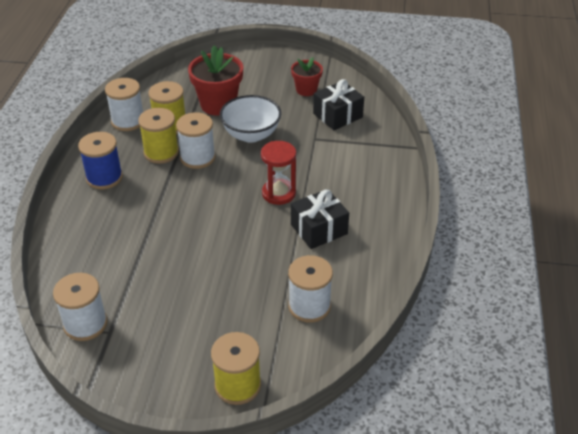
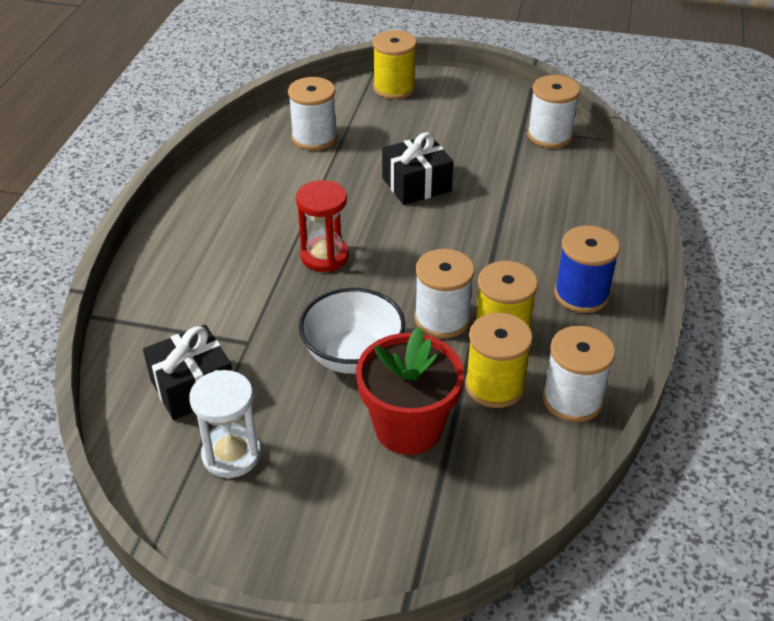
camera: 175 degrees left, 0 degrees up
(306, 90) = (231, 454): red flower pot -> white hourglass
(319, 229) = (282, 209): black gift -> black gift (416, 184)

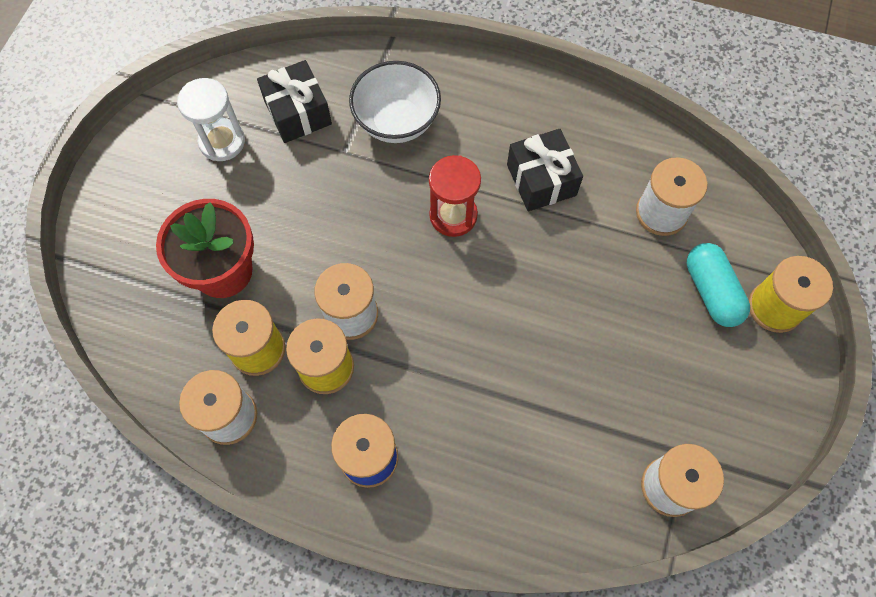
camera: 95 degrees right, 25 degrees up
(353, 356) = (314, 233): white bowl -> white bowl (396, 121)
(385, 115) = (711, 291): none -> turquoise capsule
(416, 184) = (569, 313): black gift -> black gift (541, 180)

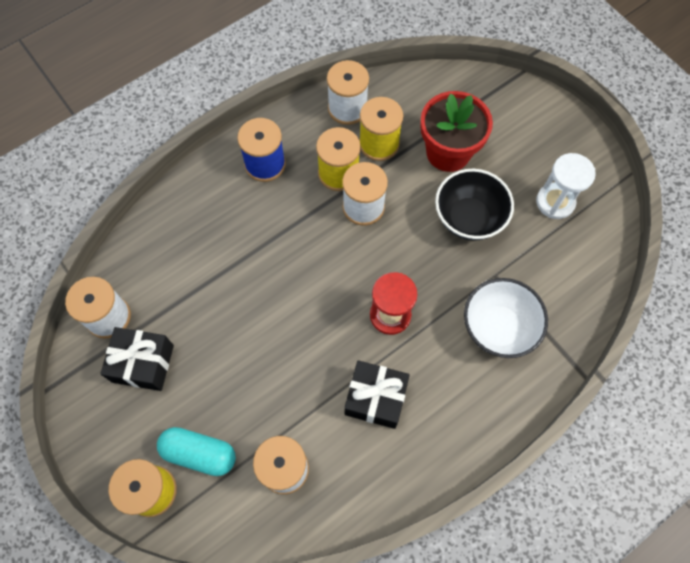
camera: 125 degrees right, 0 degrees up
(294, 207) = (468, 218): none -> black bowl
(298, 113) = (550, 264): black gift -> black gift (143, 363)

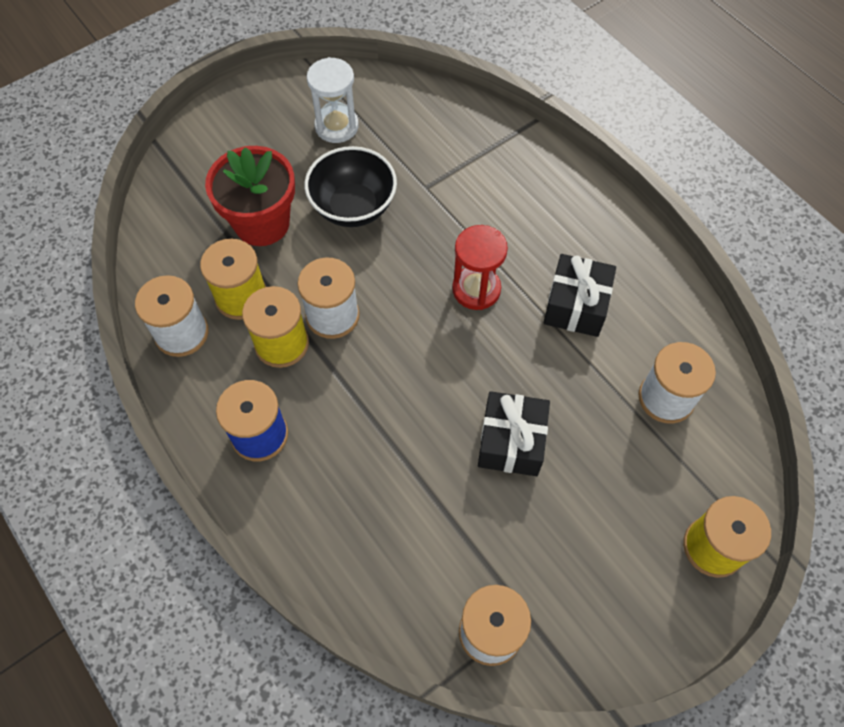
camera: 90 degrees left, 5 degrees down
(143, 363) = (553, 575): black gift -> black gift (511, 442)
(199, 453) = (661, 494): turquoise capsule -> none
(498, 328) = (487, 188): white bowl -> none

